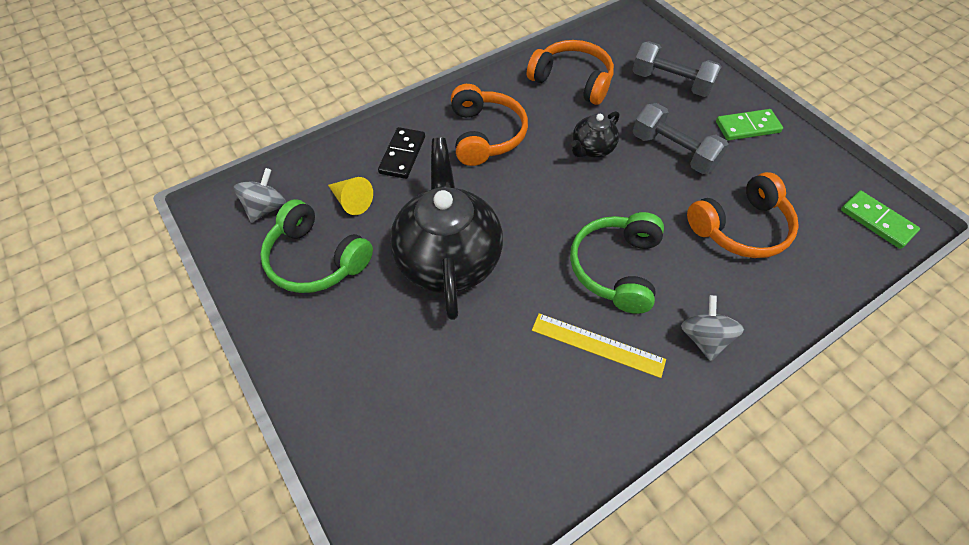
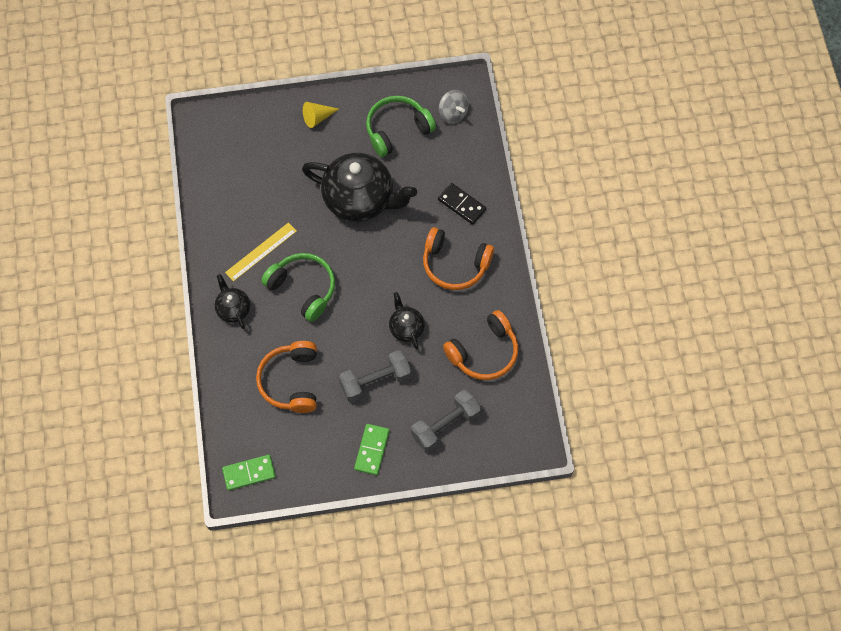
camera: 115 degrees right, 10 degrees up
(351, 201) = (434, 162): yellow cone -> yellow cone (317, 118)
(704, 338) = (233, 309): grey spinning top -> black teapot

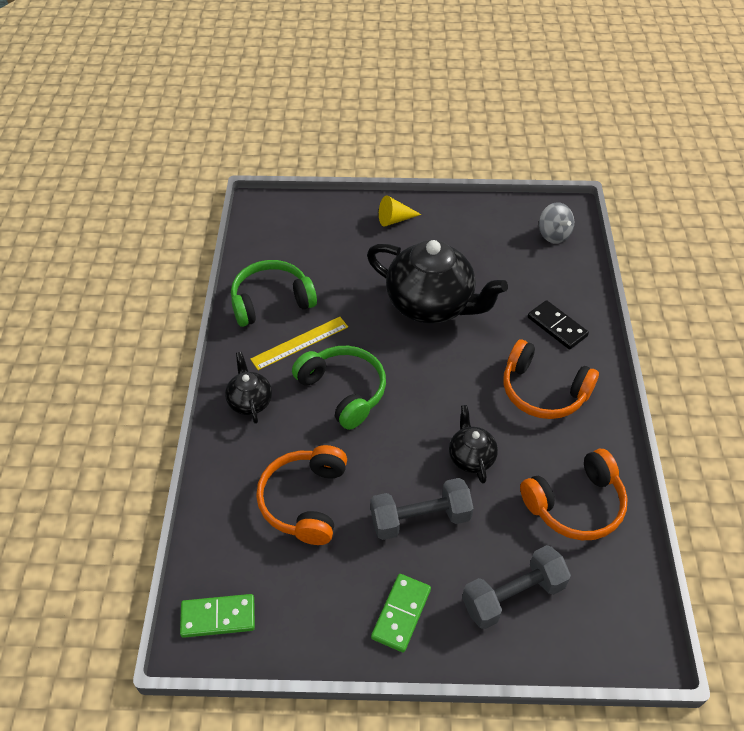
camera: 10 degrees right, 15 degrees down
(397, 130) = (485, 242): green headphones -> green headphones (271, 301)

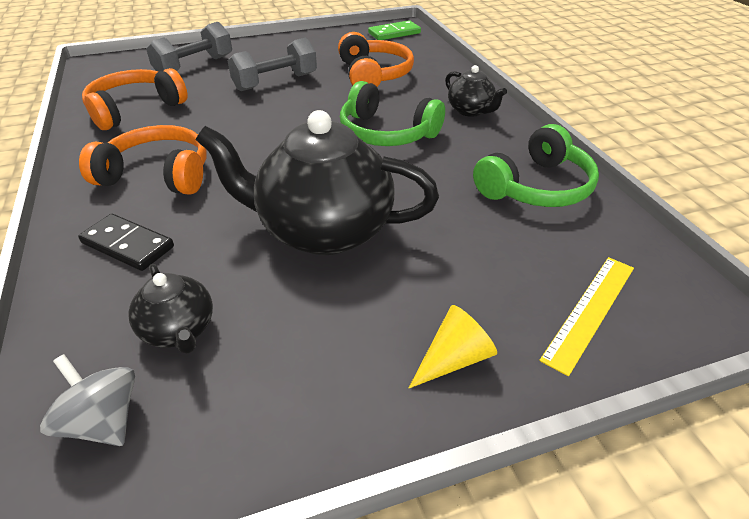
camera: 160 degrees right, 10 degrees down
(300, 343) = (464, 158): yellow ruler -> yellow ruler (590, 311)
(401, 614) = (275, 50): green domino -> none
(471, 457) = (238, 117): black teapot -> black teapot (179, 330)

